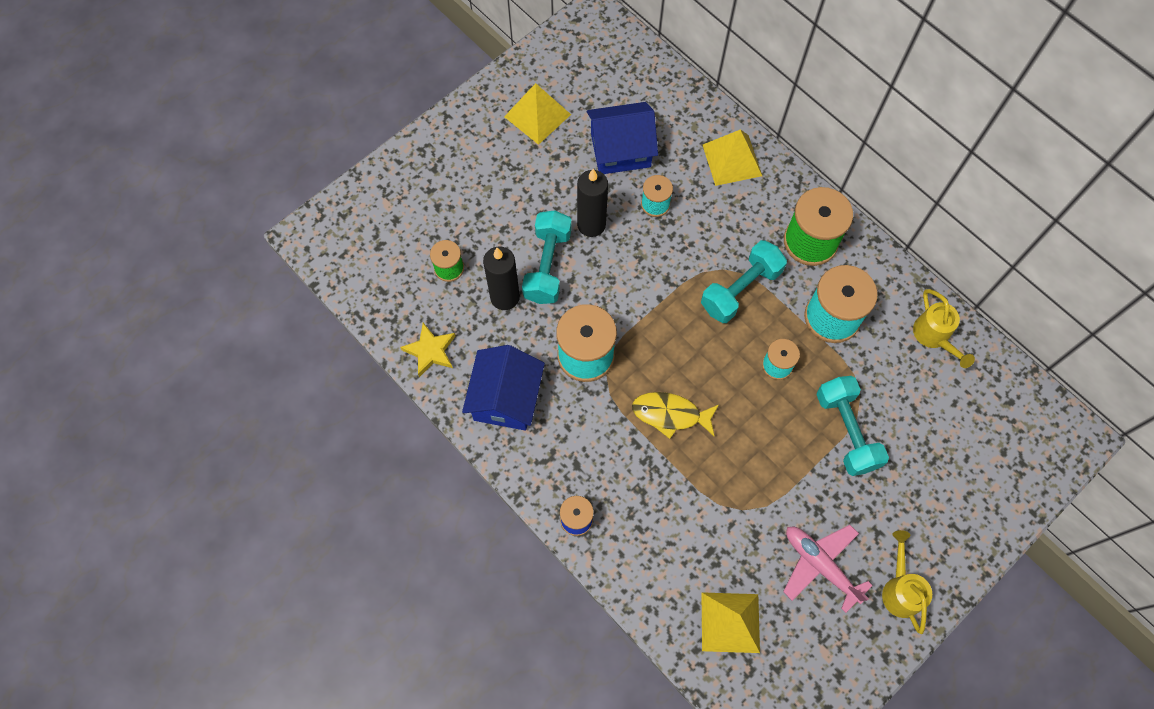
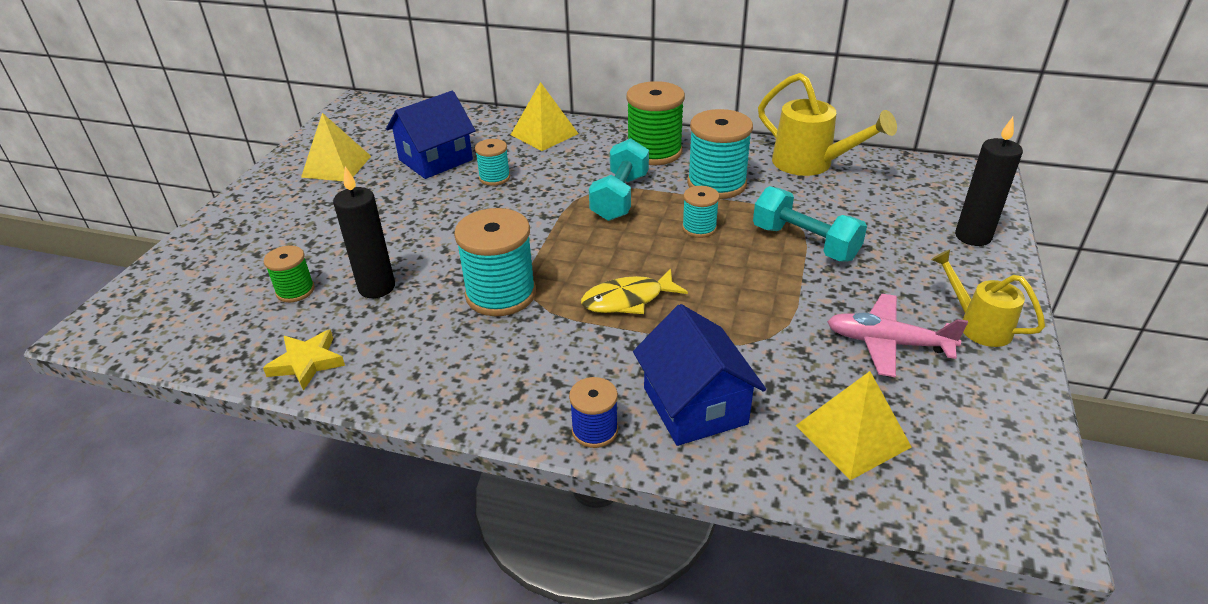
camera: 30 degrees left, 30 degrees down
(506, 398) = (430, 363): blue house -> blue house (695, 406)
(547, 266) = (411, 249): turquoise dumbbell -> none
(591, 225) = (439, 209): black candle -> black candle (973, 237)
(934, 337) = (810, 164): yellow watering can -> yellow watering can, size x1.57

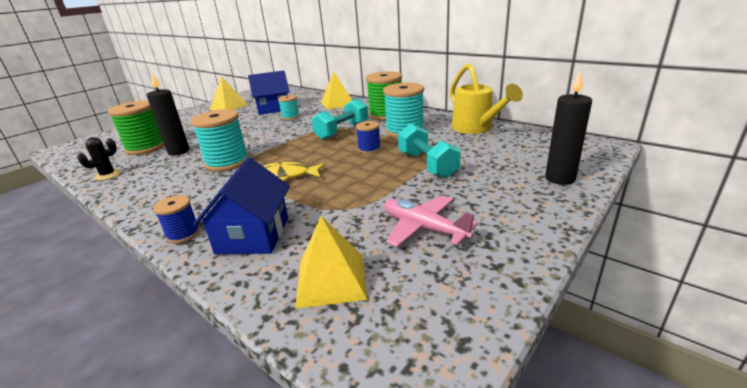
camera: 25 degrees right, 10 degrees down
(295, 291) = (146, 148): green spool -> green spool, size x1.85
(307, 362) = (108, 175): yellow star -> black cactus
(699, 228) = (369, 149): turquoise spool -> blue spool
(978, 325) = (509, 231): yellow watering can -> none

